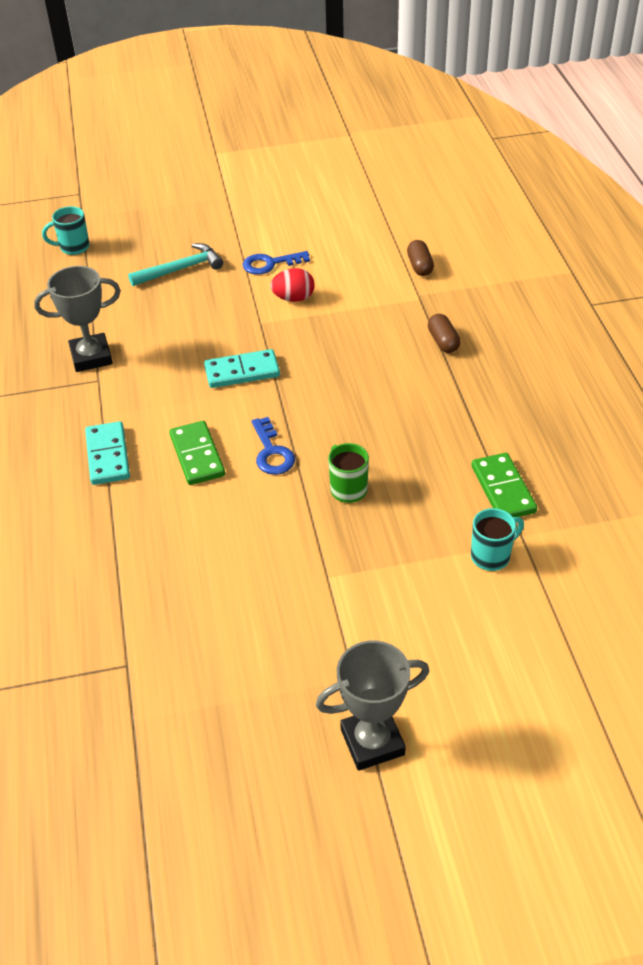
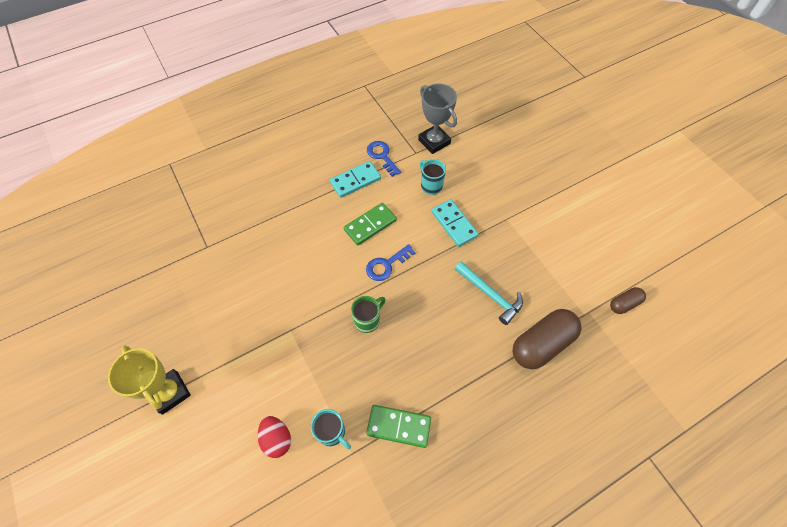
camera: 70 degrees right, 15 degrees up
(73, 247) = (529, 94): turquoise mug -> turquoise mug (431, 185)
(181, 269) = (538, 156): turquoise hammer -> turquoise hammer (490, 295)
(270, 264) = (571, 204): blue key -> blue key (382, 156)
(293, 298) = (542, 230): red egg -> red egg (277, 439)
(372, 742) = (170, 392): grey trophy -> yellow trophy
(443, 342) = (542, 344): brown capsule -> brown capsule, size x1.93
(503, 489) = (399, 426): green domino -> green domino turned 45 degrees clockwise

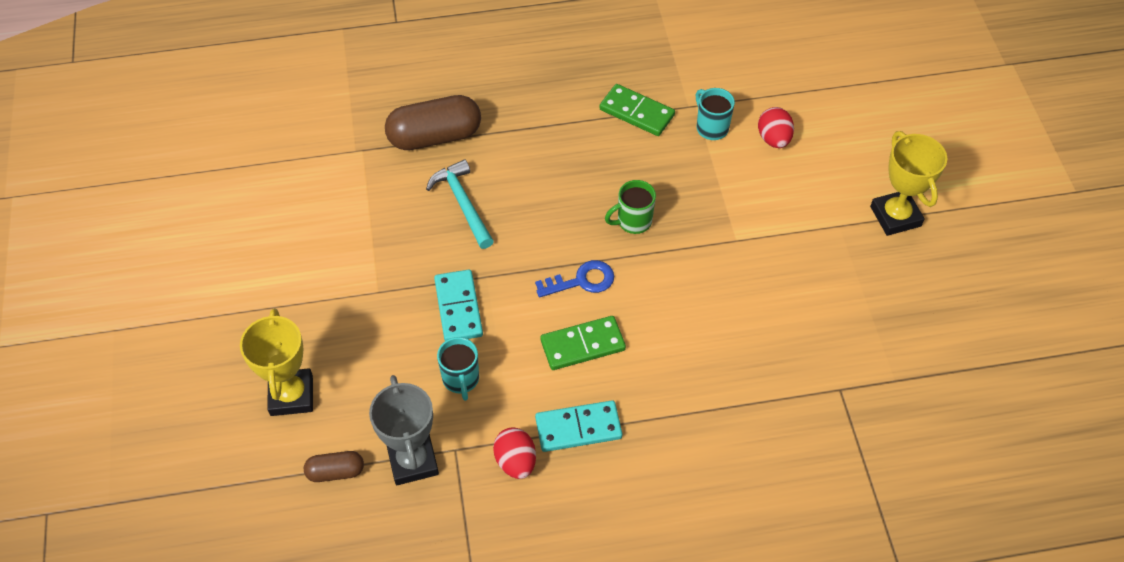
camera: 160 degrees left, 5 degrees down
(382, 156) = (515, 461): blue key -> red egg
(514, 152) = (291, 395): none -> yellow trophy
(624, 304) = (306, 146): brown capsule -> brown capsule (335, 472)

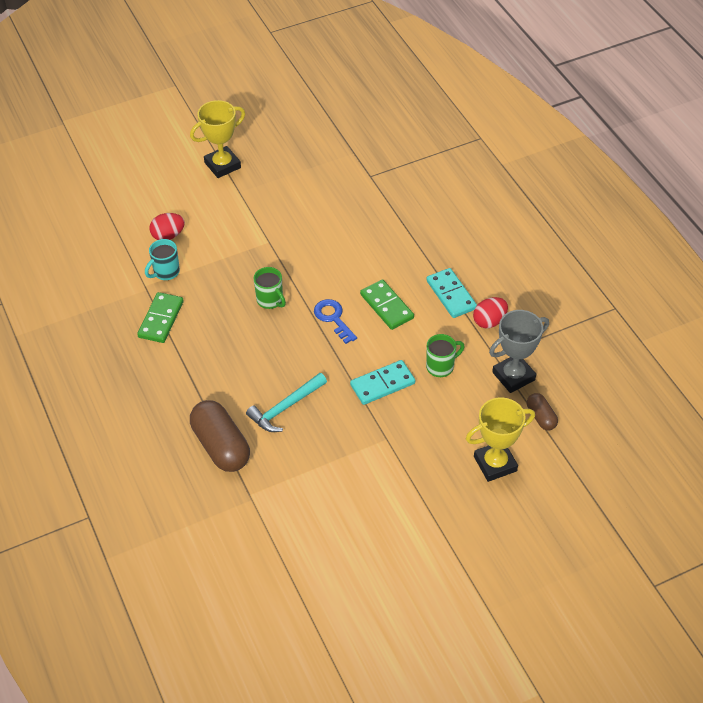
camera: 105 degrees left, 5 degrees down
(461, 379) = (441, 366): turquoise mug -> green mug

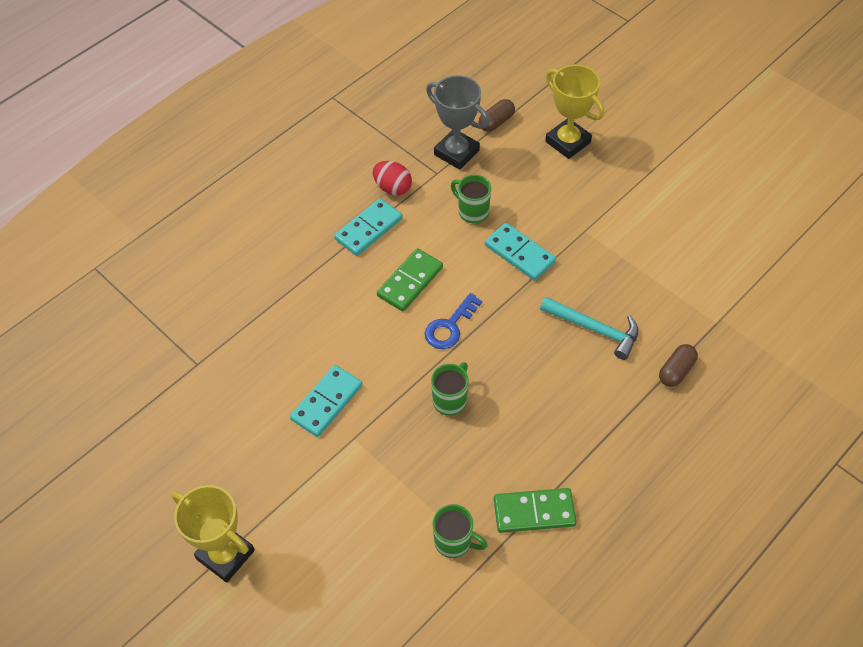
camera: 110 degrees left, 5 degrees up
(166, 272) = (454, 542): turquoise mug -> green mug
(168, 235) = (388, 569): red egg -> none
(221, 446) = (676, 371): brown capsule -> brown capsule, size x0.52
(304, 234) = (327, 402): none -> turquoise domino

